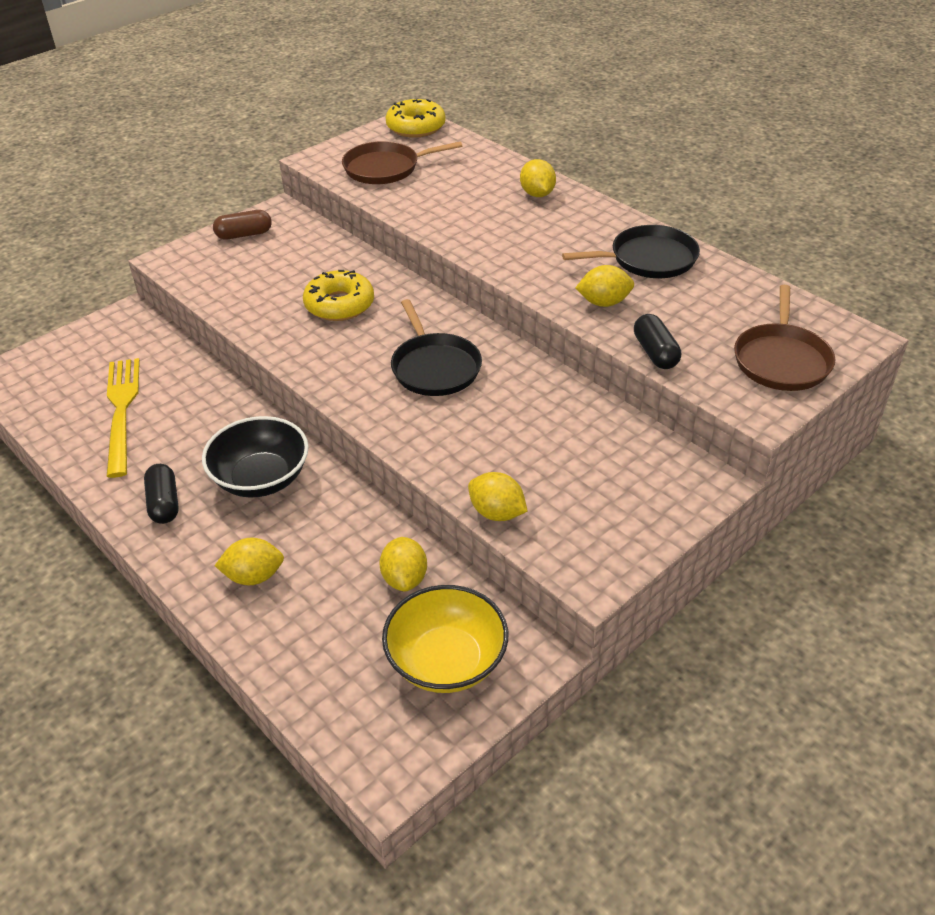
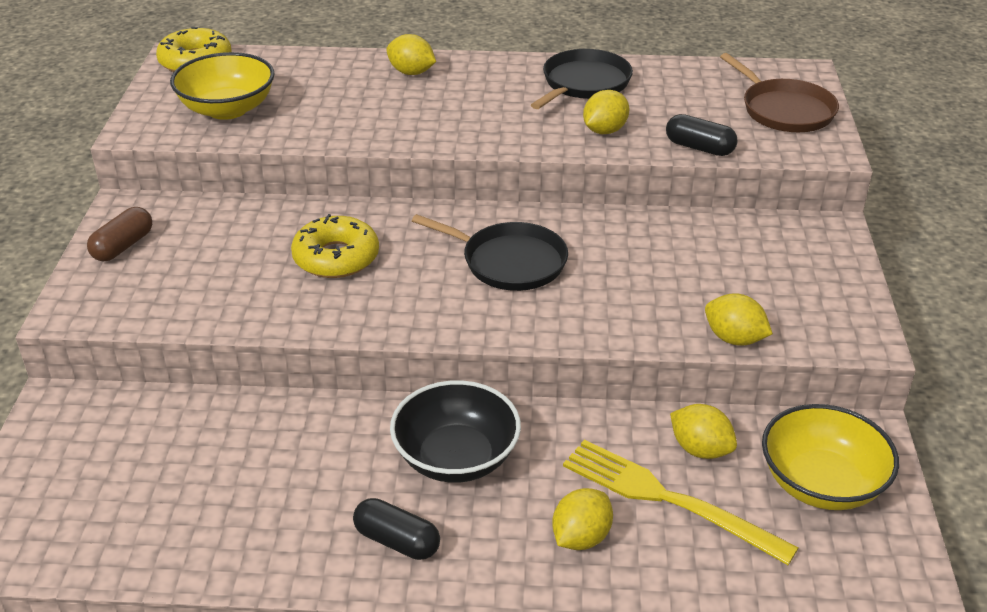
camera: 45 degrees left, 5 degrees down
(122, 410) = (207, 493): yellow fork -> yellow fork (667, 499)
(385, 168) = (227, 109): brown pan -> yellow bowl
(497, 513) = (734, 339): yellow lemon -> yellow lemon turned 45 degrees clockwise

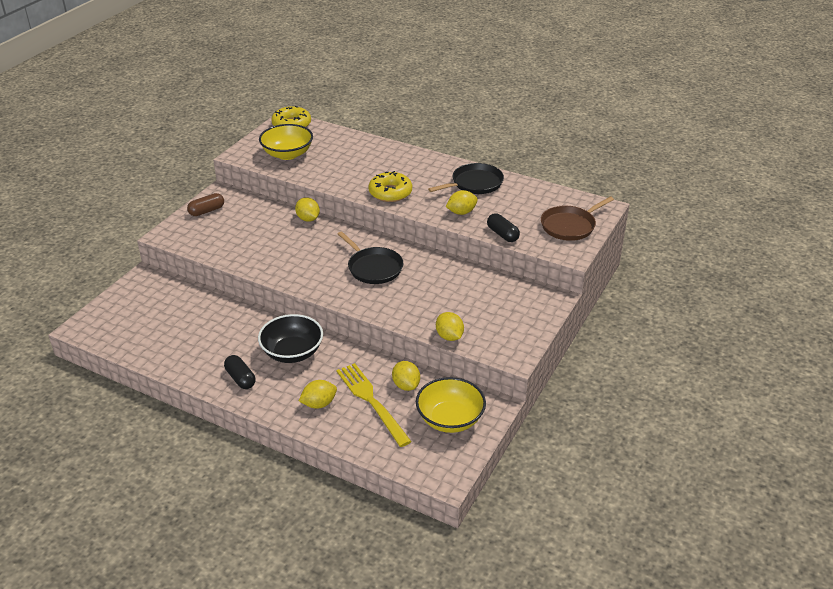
camera: 25 degrees right, 0 degrees up
(336, 257) = (295, 243): yellow donut -> yellow donut (390, 193)
(411, 72) = (391, 156): yellow lemon -> yellow lemon (308, 219)
(784, 110) = (570, 226): brown pan -> brown pan turned 60 degrees clockwise

